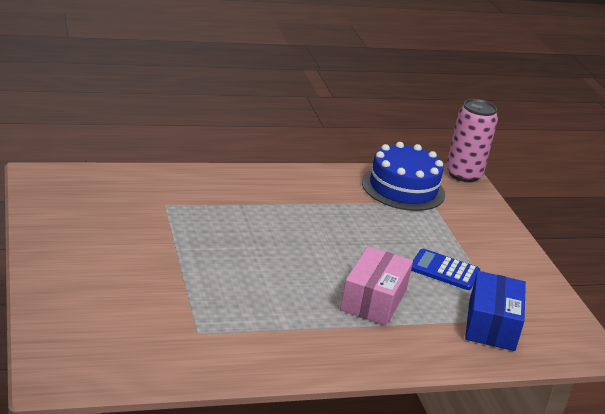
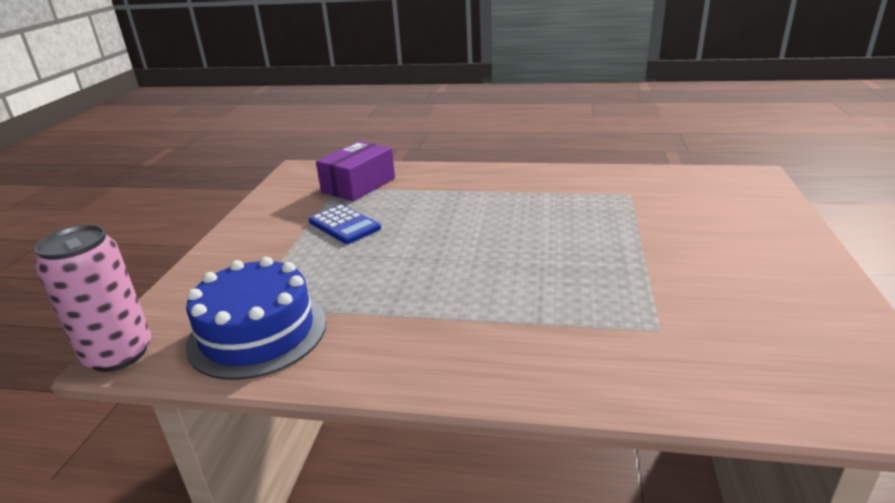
camera: 150 degrees left, 0 degrees up
(373, 300) = (447, 206): pink box -> none
(491, 325) = (358, 185): blue box -> purple box

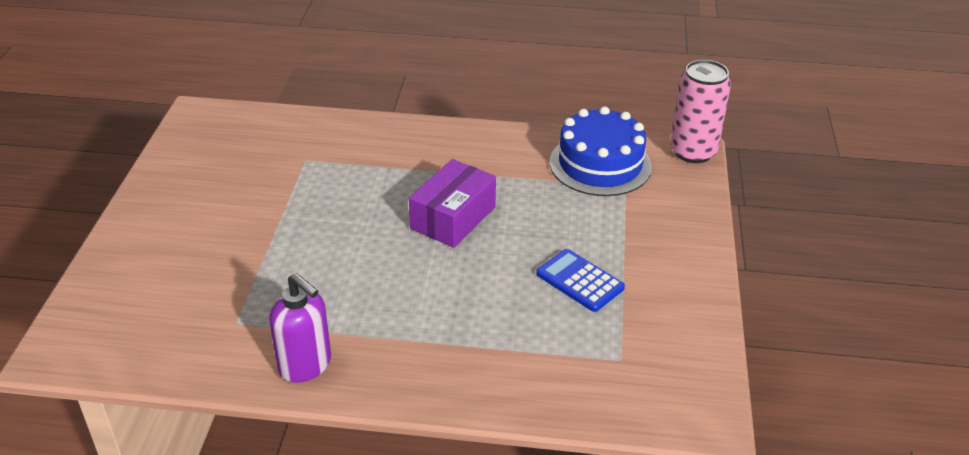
camera: 175 degrees right, 10 degrees up
(358, 185) = (592, 364): purple box -> purple box (453, 218)
(562, 177) = (306, 365): none -> purple soap dispenser

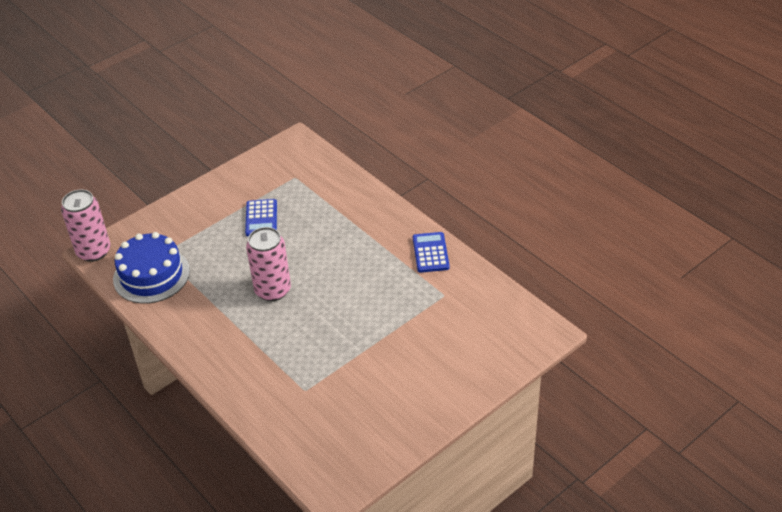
camera: 135 degrees left, 5 degrees up
(306, 365) = (430, 253): purple soap dispenser -> blue calculator
(453, 218) = (273, 290): purple box -> pink can

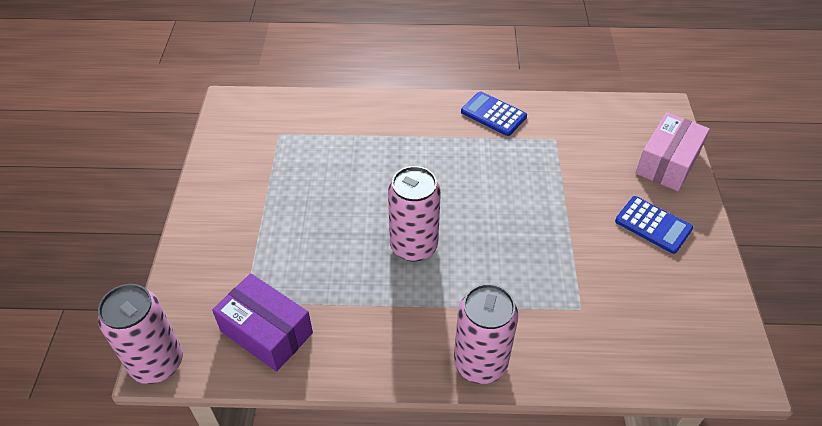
camera: 50 degrees left, 5 degrees up
(151, 275) = (266, 332): blue cake -> purple box
(218, 370) = (480, 363): none -> pink can
(261, 218) = (302, 191): blue calculator -> blue calculator (653, 225)
(490, 362) = (667, 163): none -> pink box

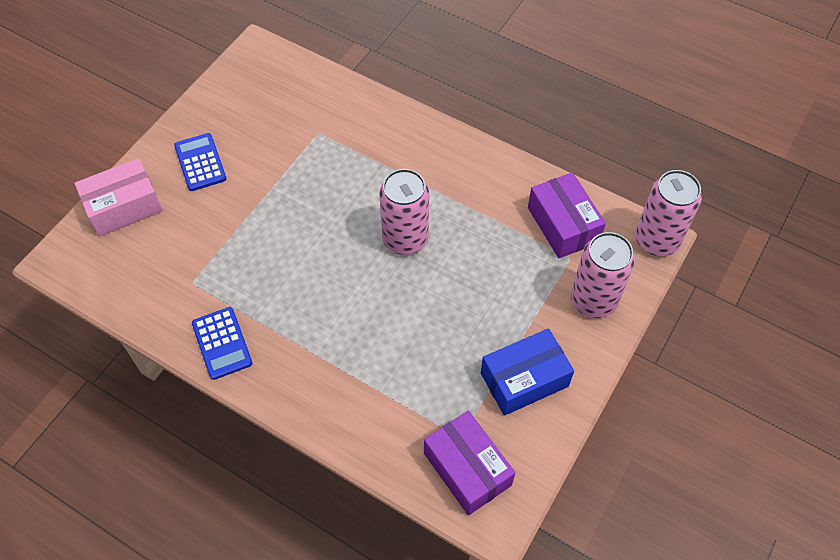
camera: 150 degrees left, 10 degrees up
(246, 186) = (524, 379): none -> blue box
(264, 119) = (467, 469): none -> purple box
(480, 363) = (419, 132): pink can -> pink can (593, 300)

